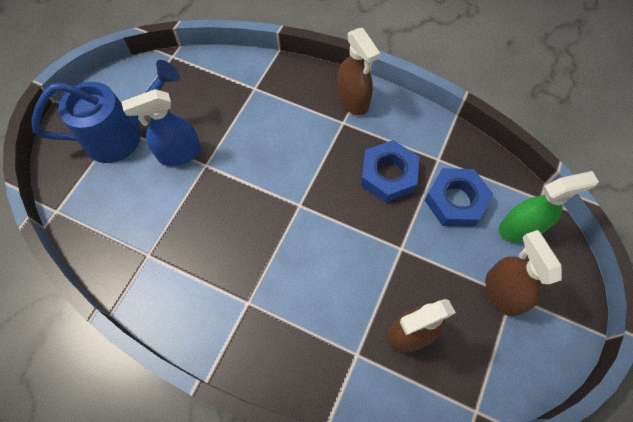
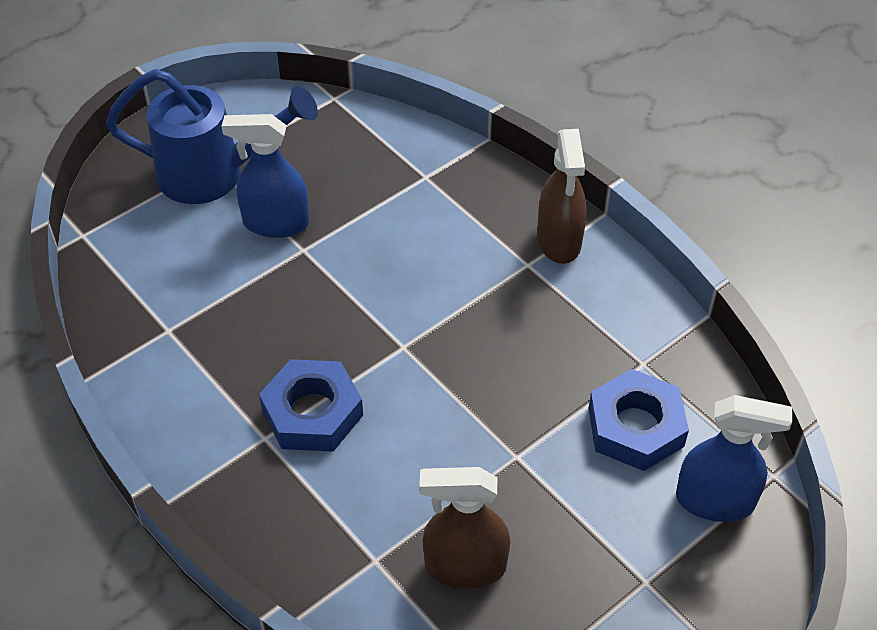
camera: 25 degrees right, 15 degrees down
(388, 175) = (553, 356): blue nut -> blue nut (312, 413)
(502, 292) = (634, 571): brown spray bottle -> none
(520, 228) = (715, 501): green spray bottle -> blue spray bottle

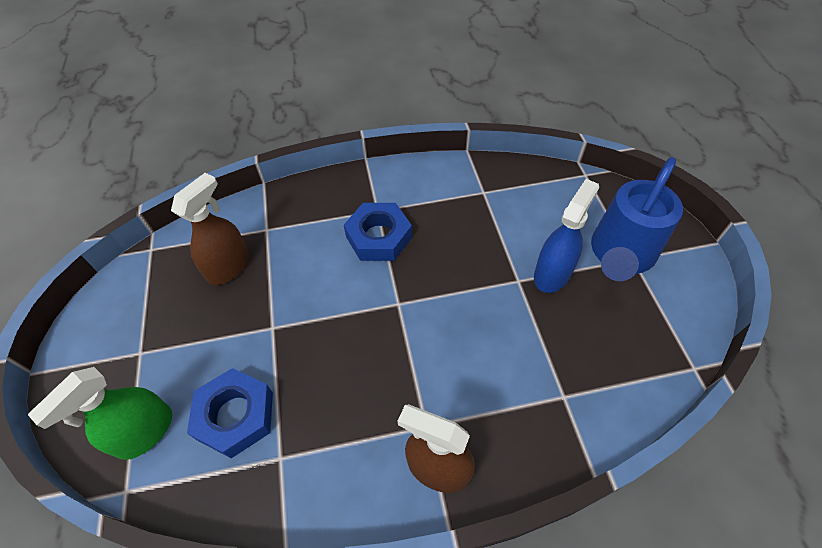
camera: 120 degrees right, 5 degrees up
(715, 501) = (145, 432): blue spray bottle -> green spray bottle

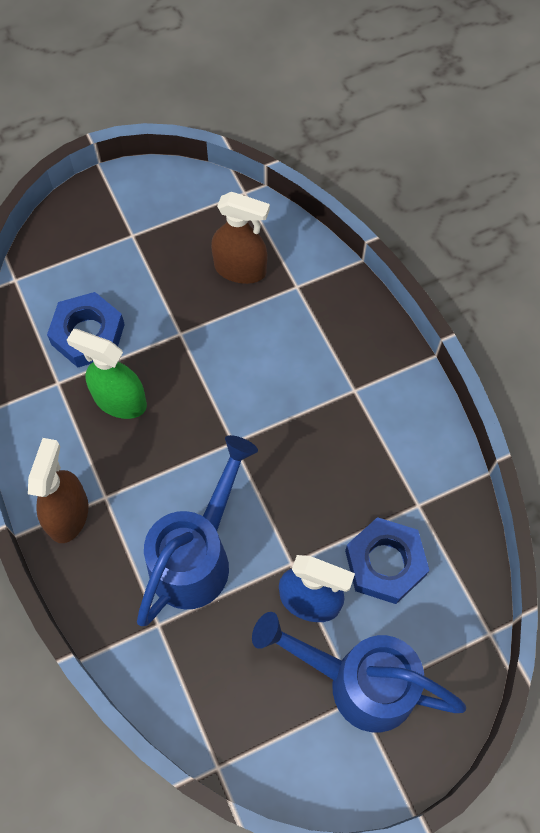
camera: 75 degrees right, 10 degrees up
(145, 432) = (62, 272): green spray bottle -> green spray bottle (120, 401)
(378, 237) = (315, 401): blue nut -> blue nut (385, 563)
(501, 351) = (197, 555): none -> blue watering can

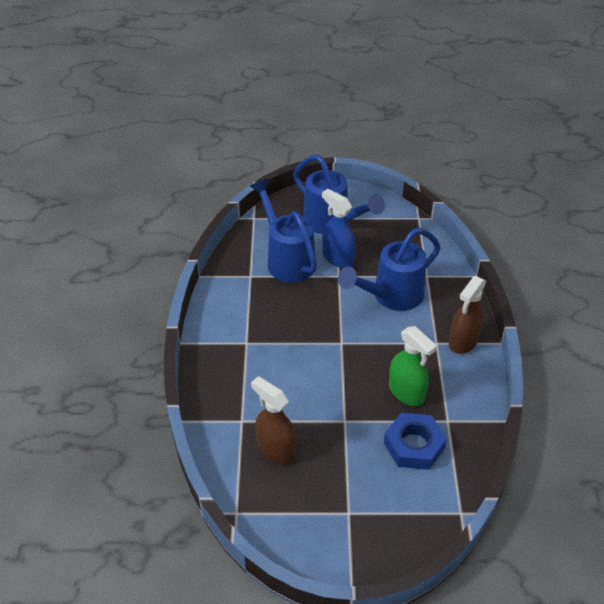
camera: 155 degrees left, 20 degrees down
(385, 563) = (287, 259): blue nut -> blue watering can

